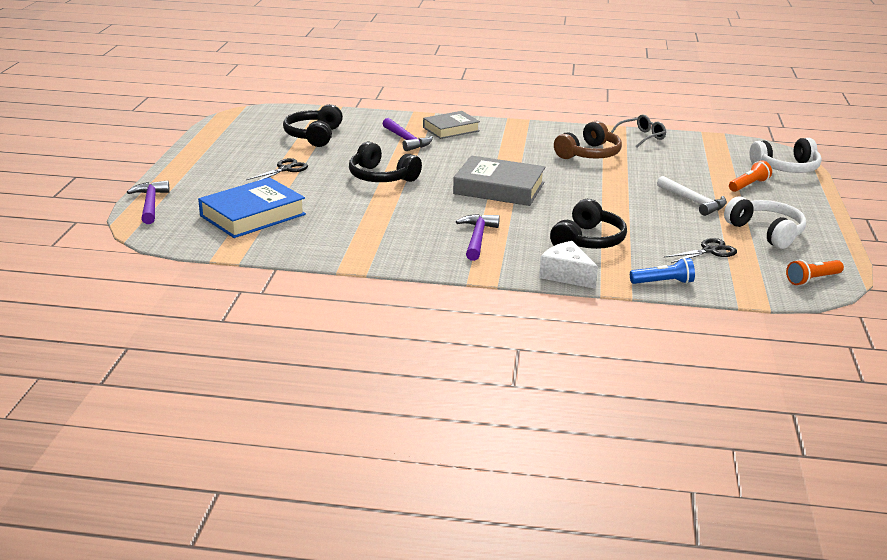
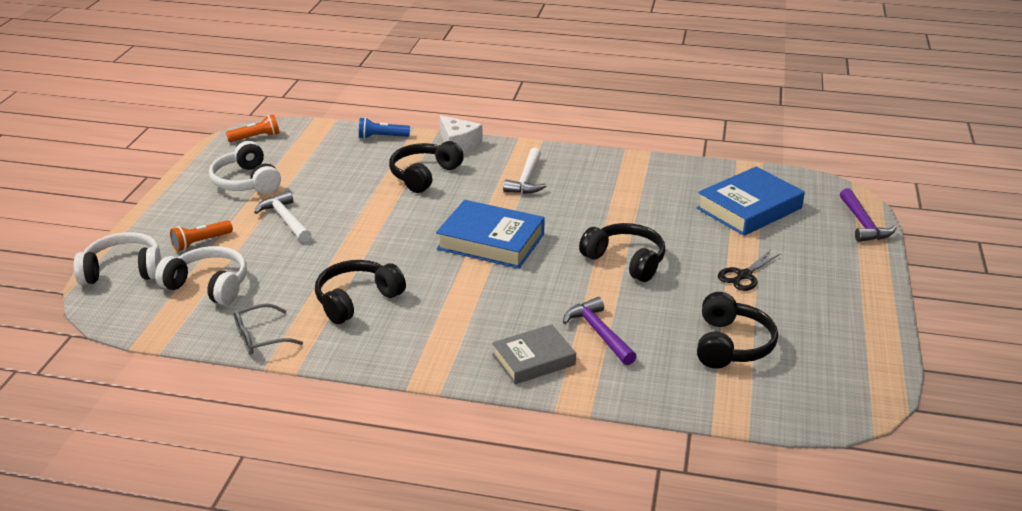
camera: 175 degrees left, 5 degrees up
(477, 238) = (527, 179): purple hammer -> white hammer
(499, 188) = (491, 241): grey book -> blue book
(589, 154) = (356, 300): brown headphones -> black headphones
(708, 160) = (209, 285): none -> white headphones
(710, 251) = (319, 163): black scissors -> none

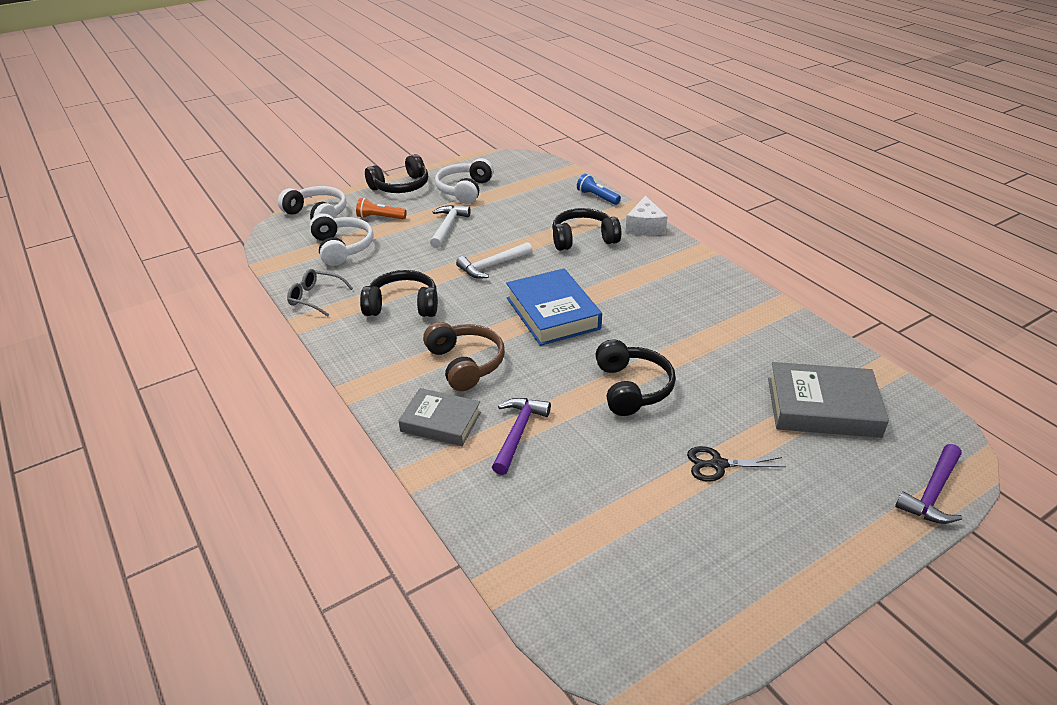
camera: 45 degrees right, 5 degrees up
(256, 137) = (516, 162): orange flashlight -> none
(484, 312) = (465, 364): none -> brown headphones
(527, 179) = (655, 279): white hammer -> white hammer (492, 266)
(731, 345) = (607, 518): black headphones -> black headphones (401, 186)
(749, 208) = (822, 407): blue book -> grey book

